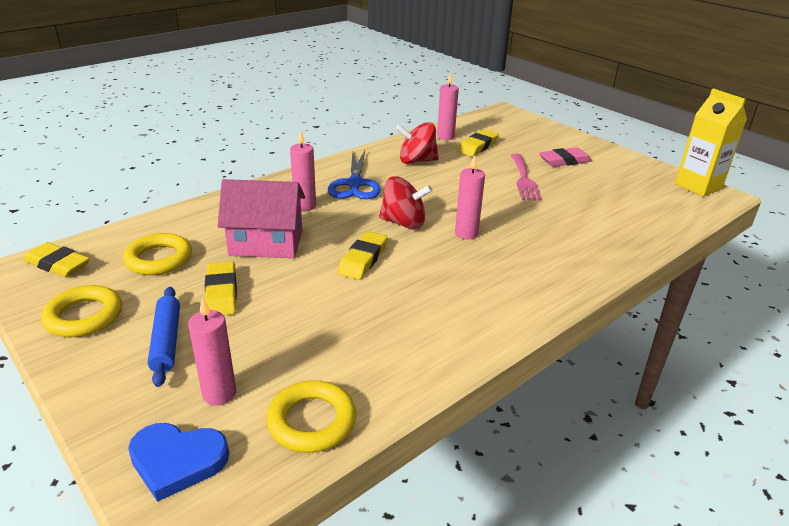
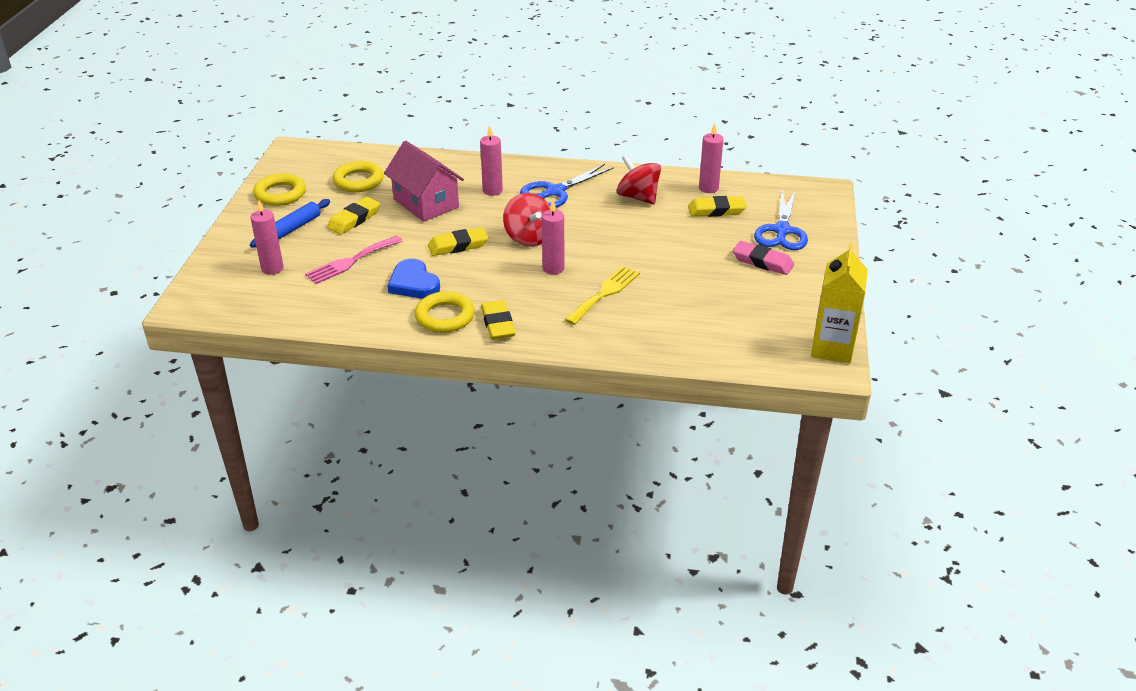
camera: 50 degrees right, 5 degrees up
(57, 264) = (311, 156): yellow eraser -> yellow eraser (498, 324)
(177, 461) = (216, 284): blue heart -> blue heart (413, 283)
(312, 421) = (285, 306): yellow ring -> yellow ring (445, 316)
(524, 179) = (688, 257): pink fork -> pink fork (351, 261)
(533, 229) = (605, 293): none -> yellow fork
(534, 140) = (782, 231): none -> blue scissors

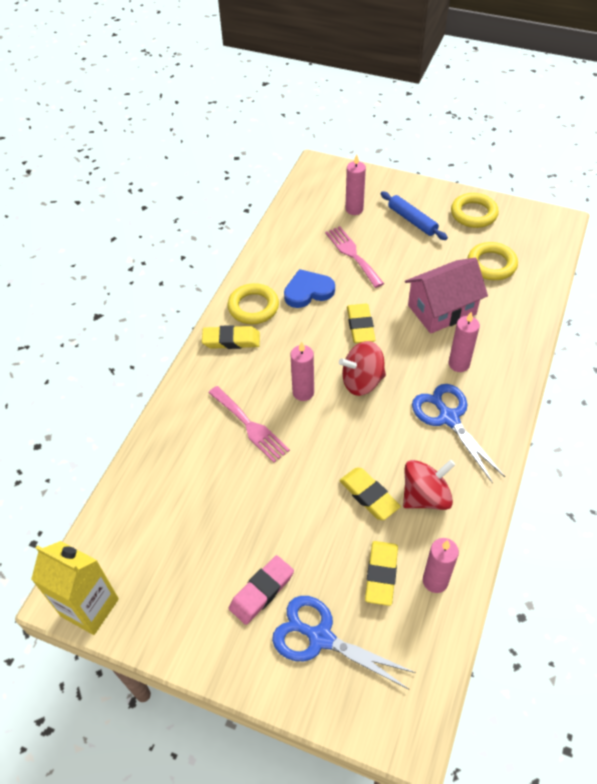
camera: 105 degrees right, 15 degrees up
(354, 219) = (421, 259): yellow eraser -> yellow eraser (369, 496)
(605, 293) = (250, 426): yellow fork -> pink fork

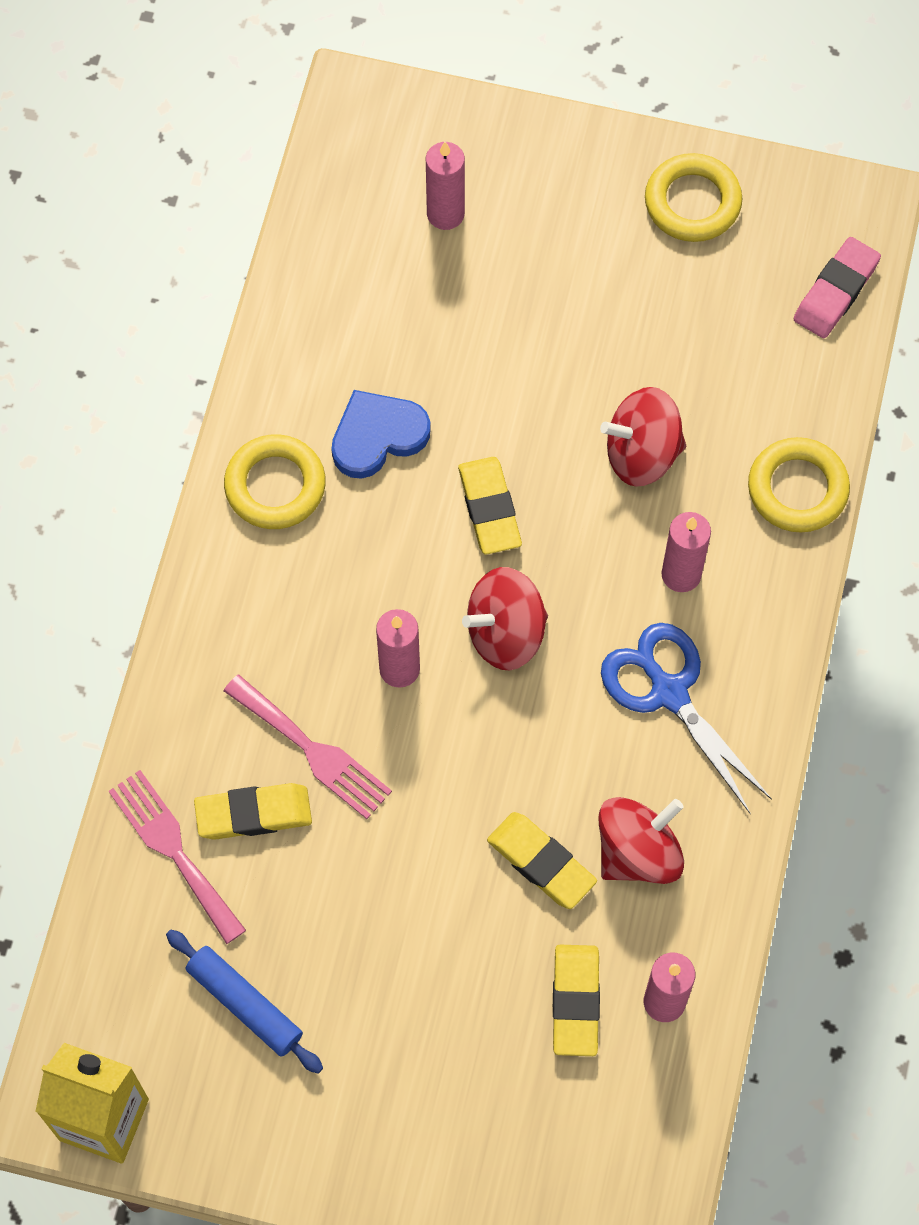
camera: 10 degrees left, 15 degrees up
(231, 340) = (245, 568): yellow eraser -> yellow eraser (253, 814)
(262, 591) = (383, 1056): pink eraser -> pink eraser (836, 291)
(320, 638) = (489, 1119): blue scissors -> none
(352, 254) = (455, 334): pink fork -> pink fork (174, 850)
(412, 220) = (568, 233): blue rolling pin -> blue rolling pin (245, 1004)
(441, 310) = (642, 453): pink house -> red spinning top
(491, 264) = (733, 332): yellow ring -> yellow ring (797, 489)

